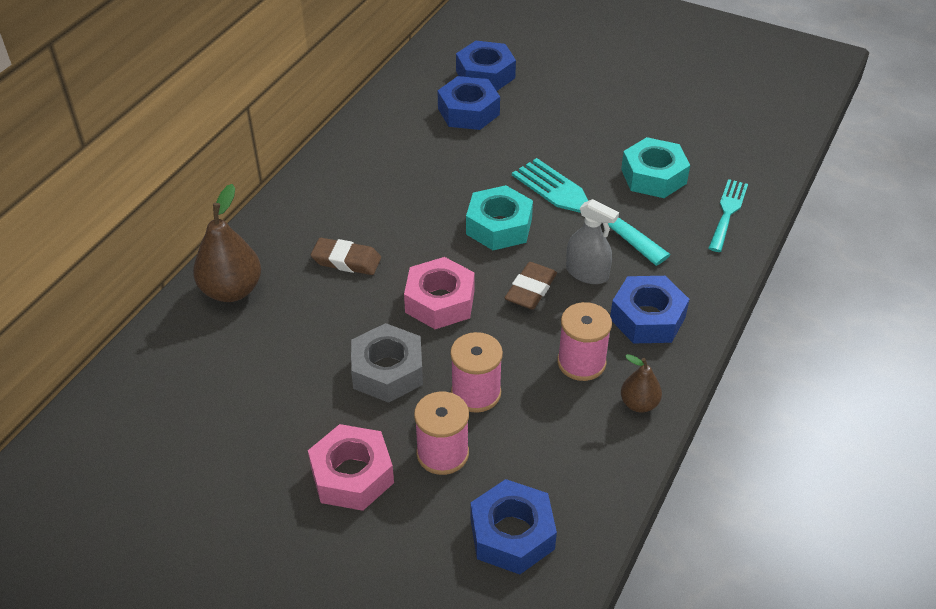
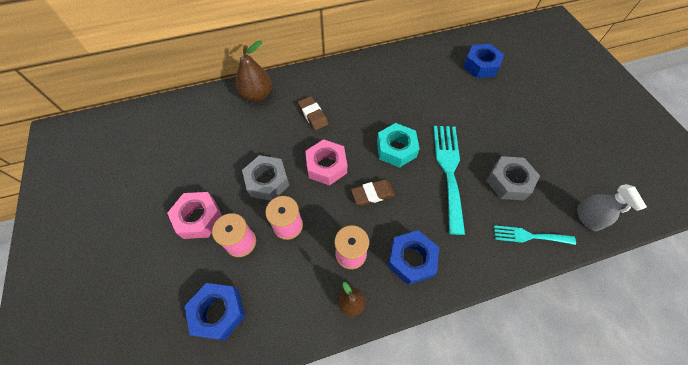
camera: 45 degrees right, 15 degrees up
(468, 111) = (450, 79): blue nut -> none
(587, 273) = (409, 208): grey spray bottle -> grey spray bottle (587, 218)
(653, 176) = (508, 182): turquoise nut -> grey nut
(727, 212) = (529, 236): turquoise fork -> turquoise fork turned 150 degrees counterclockwise

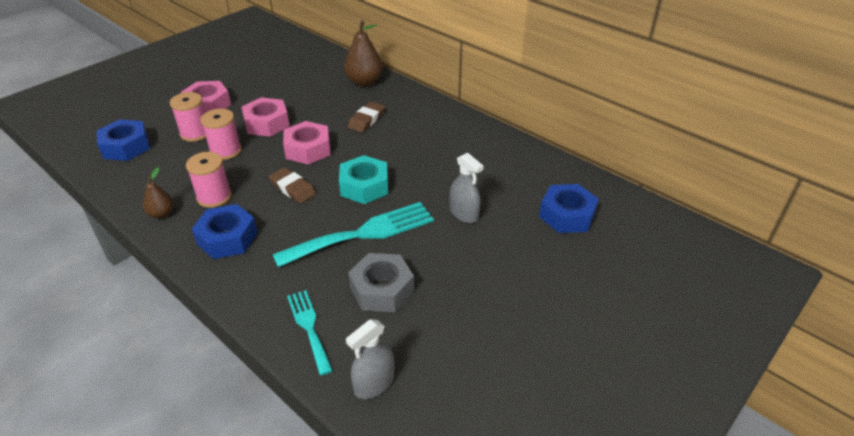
camera: 60 degrees right, 20 degrees down
(267, 181) = (266, 123): grey nut -> pink nut
(455, 110) = (464, 214): none -> grey spray bottle

